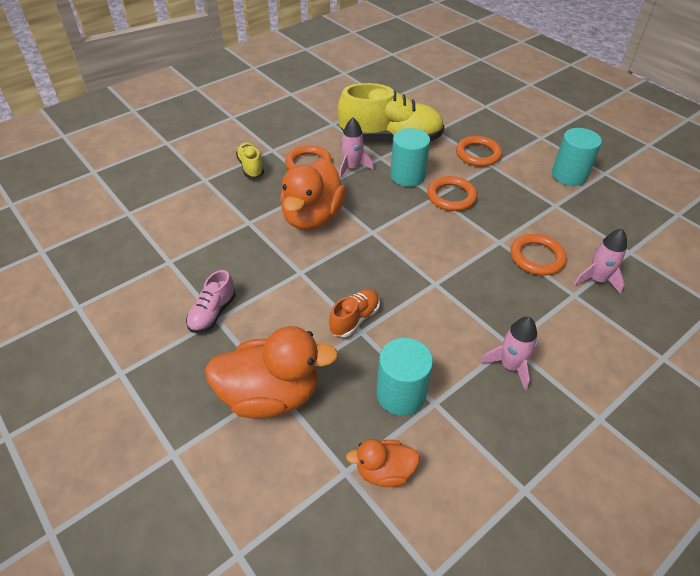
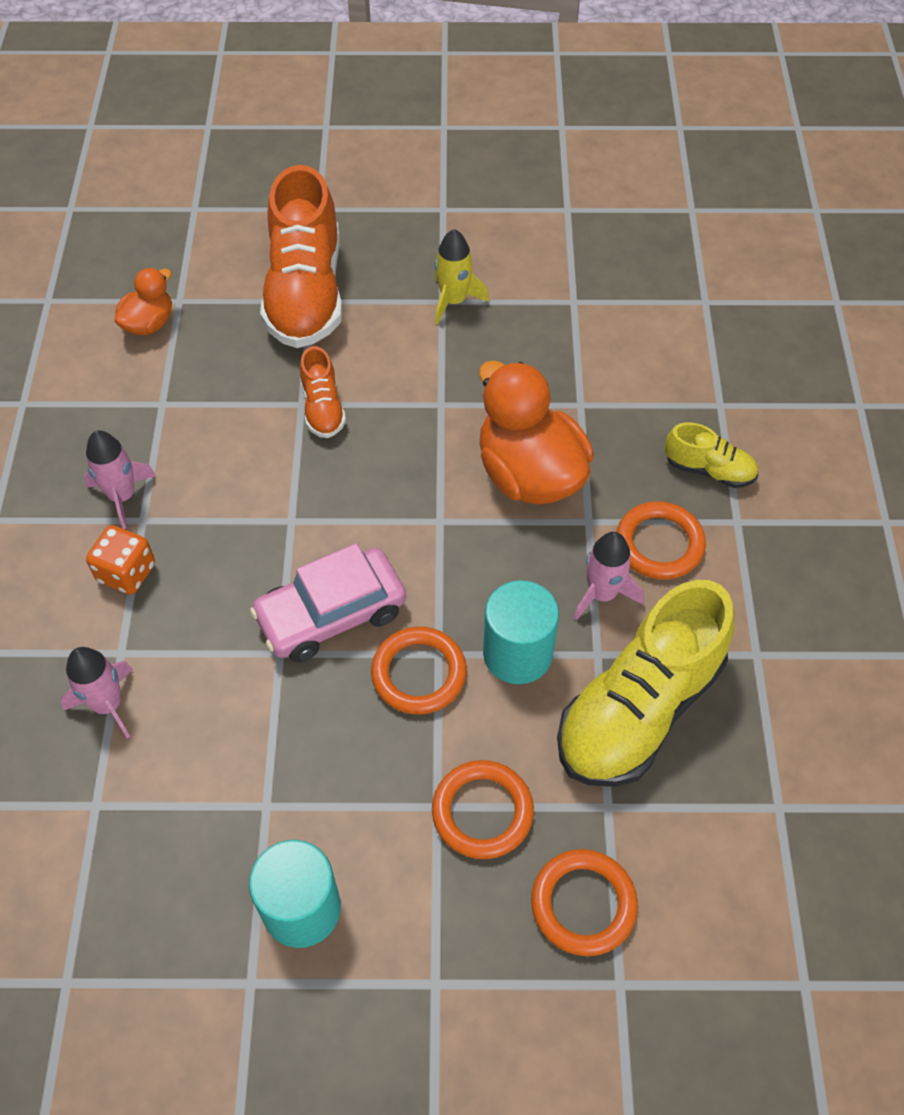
camera: 130 degrees right, 10 degrees up
(212, 313) = (453, 301): pink shoe -> yellow rocket
(270, 395) = (306, 293): orange duck -> orange shoe
(401, 394) = (199, 384): turquoise cylinder -> none
(461, 237) = (331, 614): none -> pink car
(537, 257) = (210, 671): orange ring -> orange ring (583, 904)
(541, 325) = (127, 573): none -> orange dice

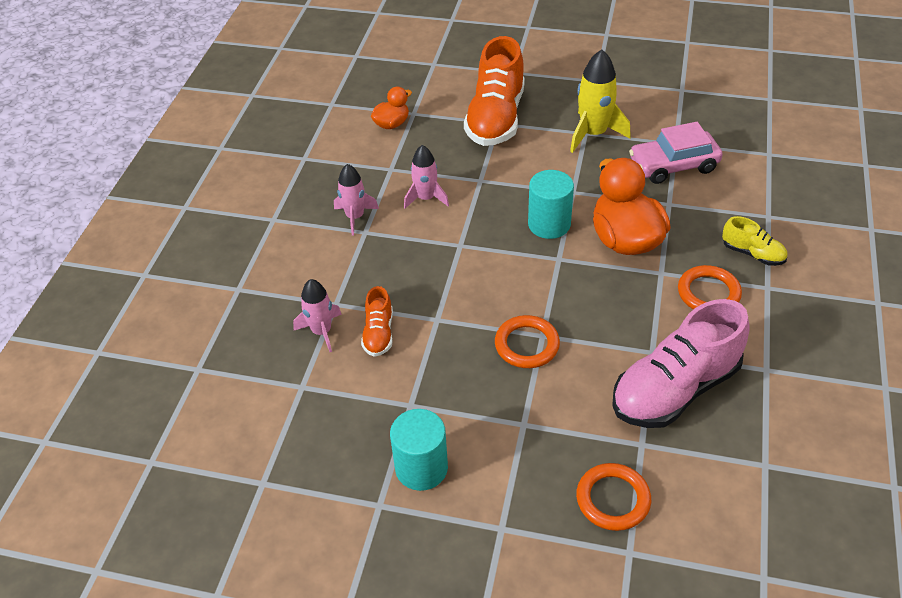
camera: 15 degrees right, 10 degrees down
(127, 573) = (349, 260): orange dice -> none
(323, 408) = (493, 184): orange shoe -> orange shoe (379, 333)
(331, 614) = (475, 302): pink car -> pink car (673, 165)
(453, 301) = (593, 134): yellow rocket -> yellow rocket, size x1.53
(482, 812) = (553, 432): orange ring -> none
(517, 654) = (596, 343): turquoise cylinder -> turquoise cylinder (549, 224)
(602, 594) = (662, 317): pink rocket -> pink rocket (426, 198)
(639, 709) = (675, 389): yellow shoe -> pink shoe

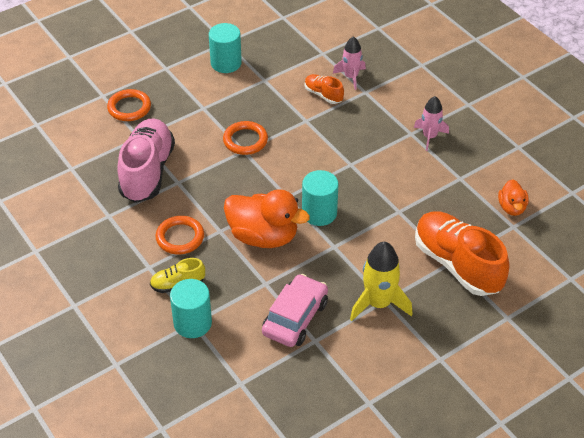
camera: 130 degrees right, 0 degrees up
(426, 198) = (410, 176): pink rocket -> none
(769, 215) = (192, 323): none -> turquoise cylinder

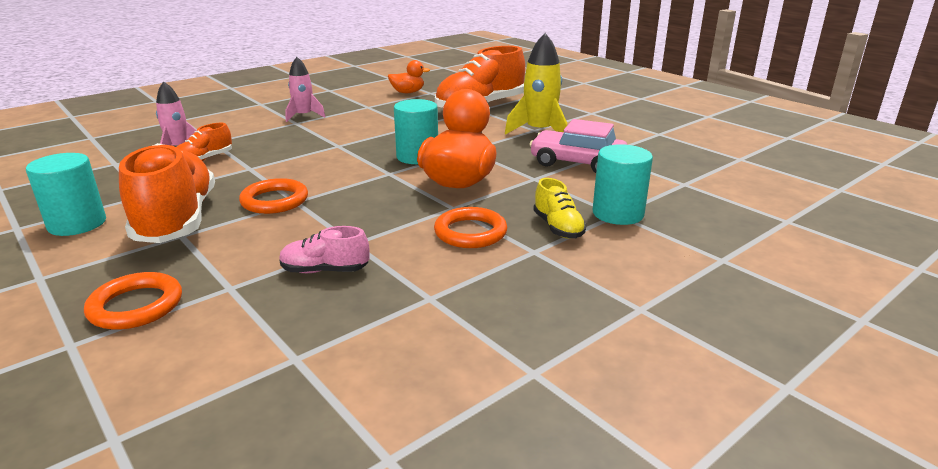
camera: 95 degrees left, 20 degrees down
(147, 172) = (325, 270): pink shoe -> pink shoe, size x0.48
(223, 102) = (177, 220): none -> orange shoe

